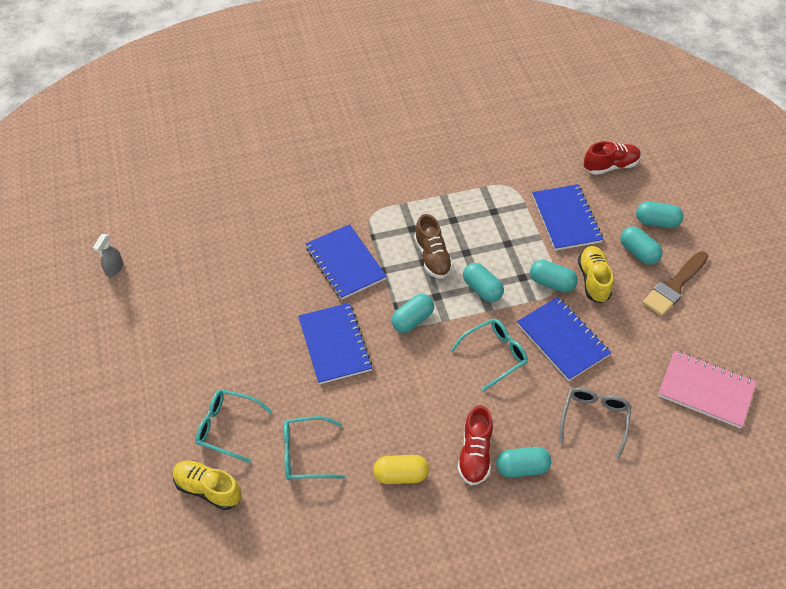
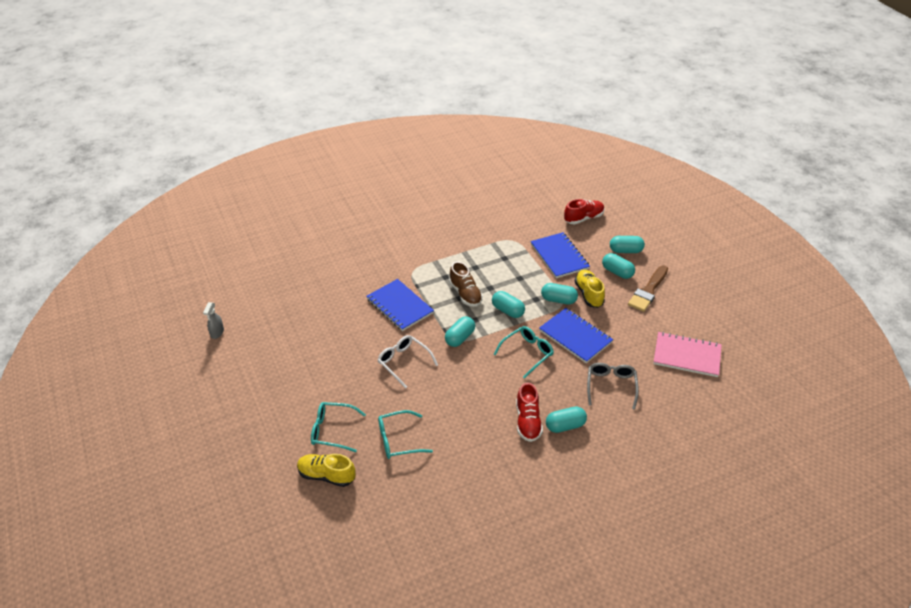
camera: 10 degrees left, 10 degrees down
(334, 344) = (404, 362): blue notebook -> white glasses
(401, 475) = (475, 444): yellow capsule -> none

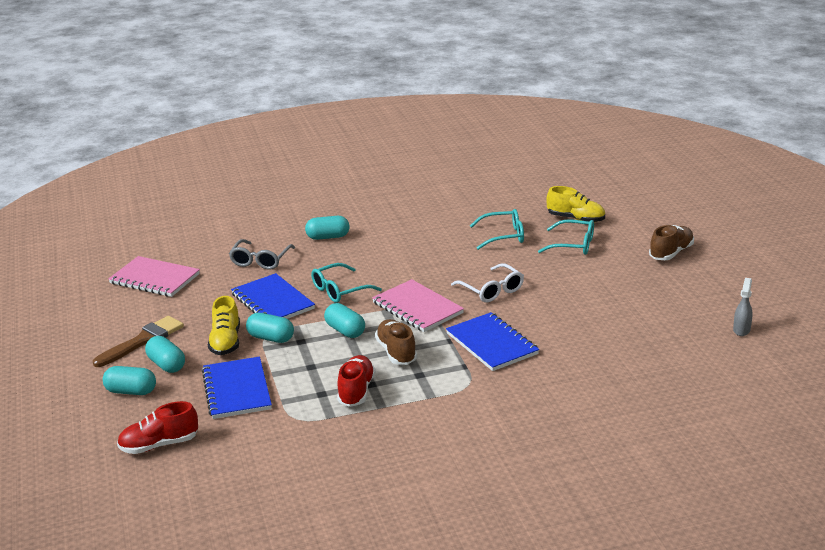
camera: 170 degrees left, 15 degrees down
(244, 424) = (671, 253): none -> brown shoe
(460, 338) = (417, 308): turquoise capsule -> pink notebook
(528, 421) = (365, 241): red shoe -> red shoe (356, 391)

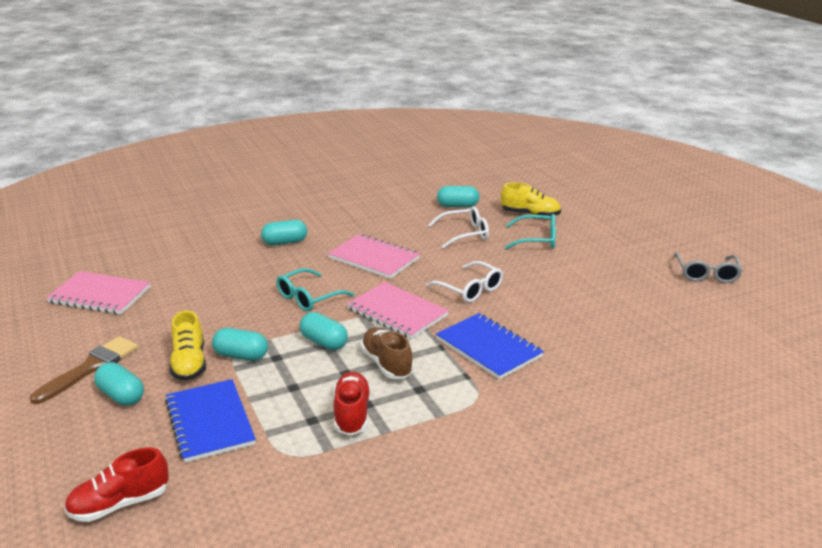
camera: 10 degrees left, 0 degrees up
(131, 391) = (79, 433): turquoise capsule -> turquoise capsule (457, 206)
(260, 260) = (216, 270): grey glasses -> grey glasses (706, 274)
(273, 301) = (237, 314): blue notebook -> none
(408, 256) = (374, 258): none -> pink notebook
(503, 236) = (465, 234): turquoise glasses -> white glasses
(671, 253) = (635, 243): brown shoe -> none
(741, 330) = (739, 318): grey spray bottle -> none

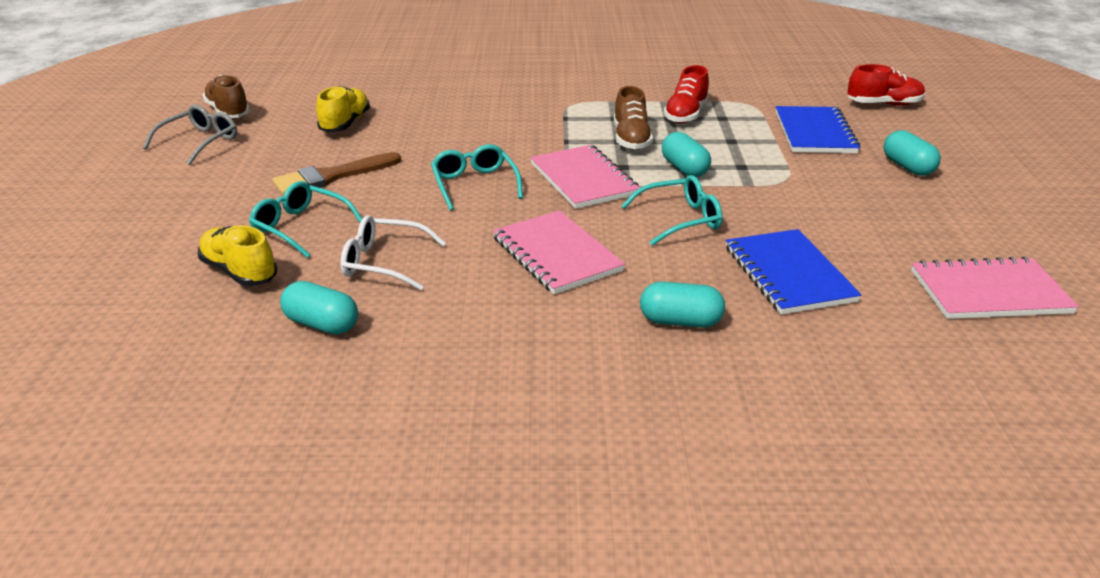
camera: 155 degrees left, 5 degrees up
(90, 368) = (954, 198): brown brush -> brown brush (332, 176)
(100, 295) = (989, 292): pink notebook -> pink notebook turned 45 degrees counterclockwise
(189, 363) = (838, 180): yellow shoe -> yellow shoe (345, 123)
(241, 356) = (780, 175): turquoise capsule -> none
(470, 289) = (474, 184): white glasses -> turquoise glasses
(488, 348) = (522, 131): blue notebook -> blue notebook (788, 274)
(747, 304) = (228, 112): none -> brown shoe

